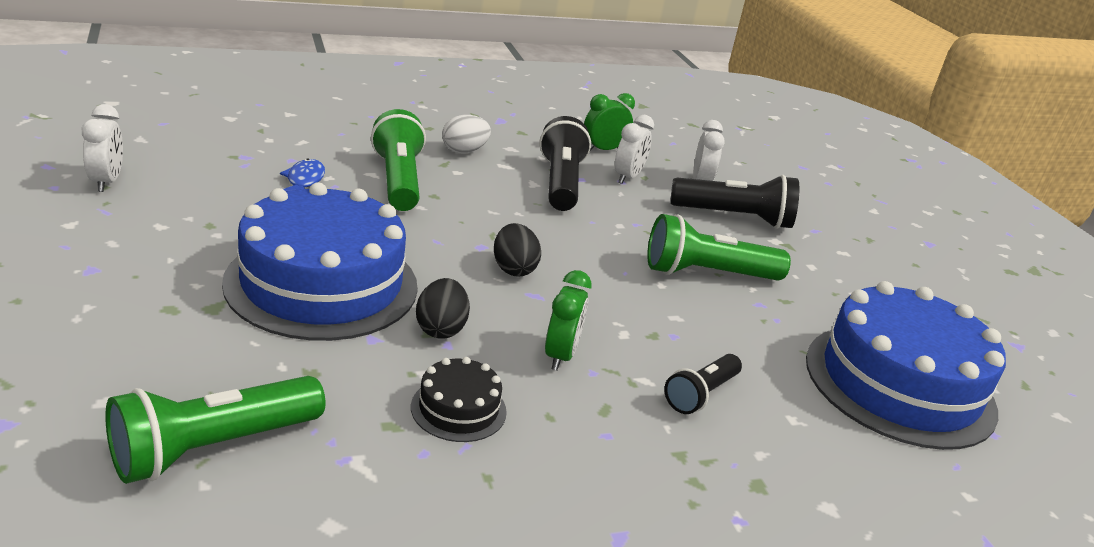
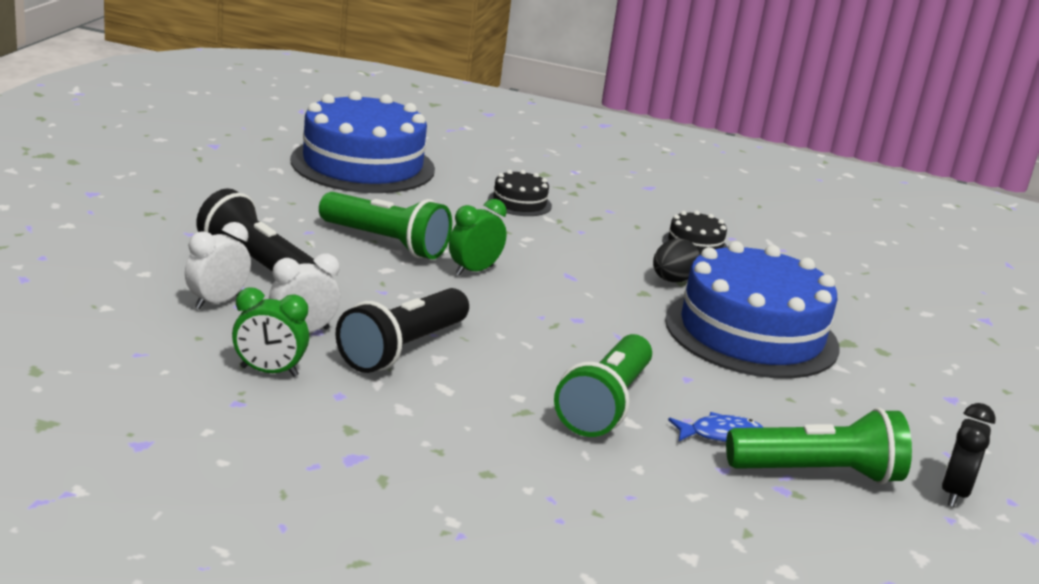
camera: 145 degrees left, 5 degrees down
(106, 182) = (954, 493): white clock -> black clock
(211, 448) = (859, 275): green flashlight -> green flashlight (818, 473)
(304, 180) = (720, 435): blue fish -> blue fish turned 135 degrees counterclockwise
(464, 151) = (476, 421): white egg -> none
(513, 269) = (567, 295): black egg -> none
(560, 356) = (594, 243): green clock -> green clock (474, 271)
(700, 395) = (519, 203): black flashlight -> black cake

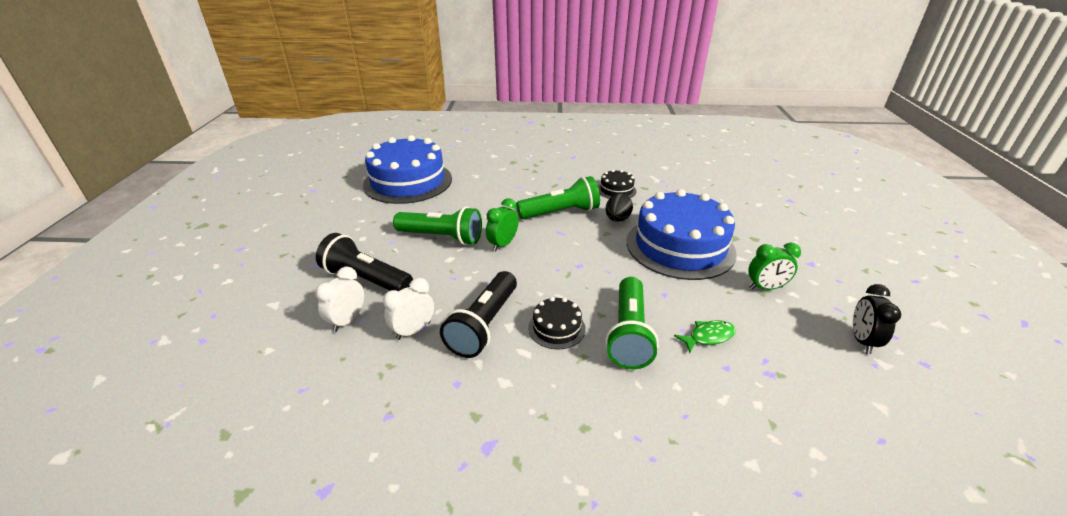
camera: 10 degrees left, 10 degrees up
(269, 372) = (401, 376): green clock -> green clock (765, 288)
(519, 203) = (508, 186): black cake -> black cake (556, 328)
(720, 435) = (708, 337): blue fish -> green fish
(818, 473) = (781, 351): green flashlight -> green flashlight (561, 212)

